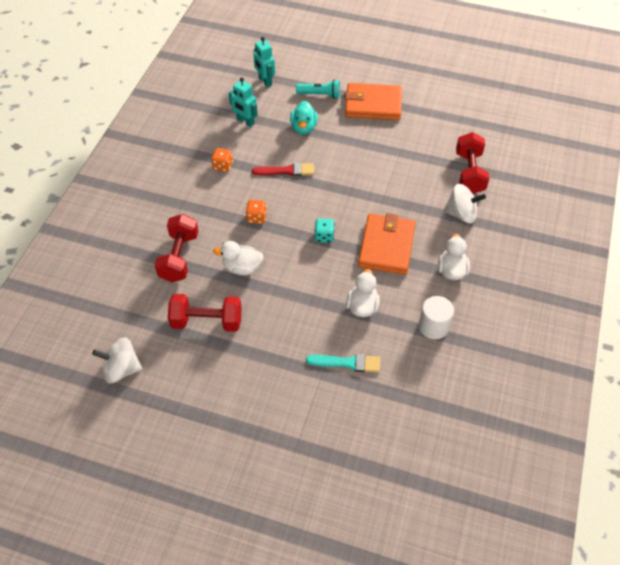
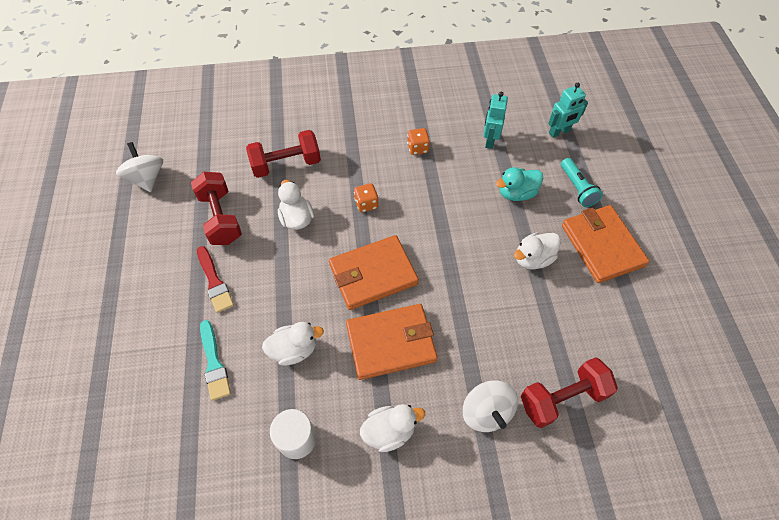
camera: 65 degrees right, 5 degrees up
(265, 81) = (559, 132): turquoise robot -> turquoise robot turned 150 degrees counterclockwise
(286, 171) = (444, 203): red brush -> red brush (214, 282)
(324, 236) = (373, 274): turquoise dice -> orange wallet
(363, 143) = (533, 259): none -> white duck

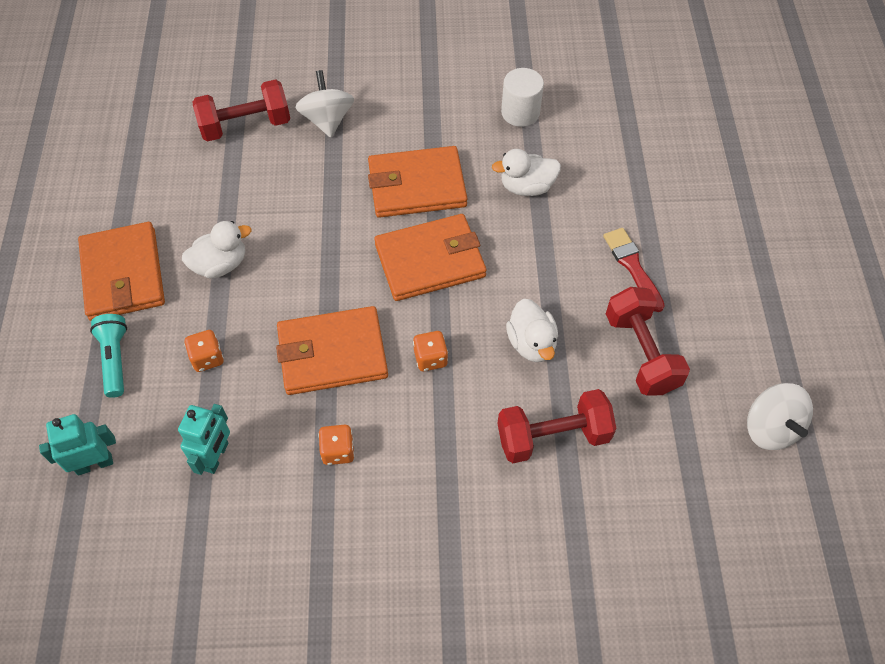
camera: 175 degrees left, 0 degrees up
(214, 363) = (615, 180): turquoise brush -> none
(389, 431) = (428, 112): white duck -> none
(433, 202) = (332, 353): none -> orange wallet
(516, 193) = (207, 358): turquoise duck -> orange dice

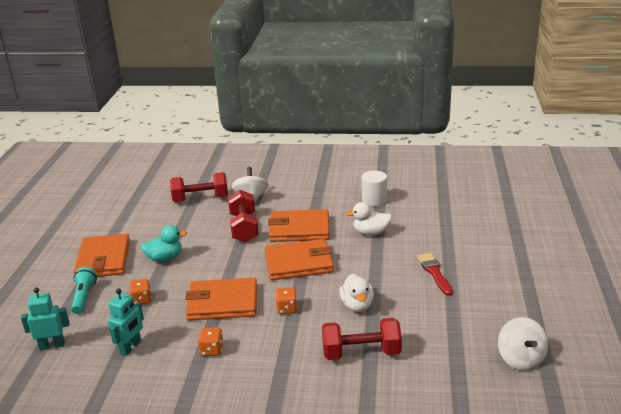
camera: 10 degrees right, 30 degrees down
(220, 264) = (165, 258): white duck -> turquoise duck
(641, 353) = (432, 315): red dumbbell -> red dumbbell (244, 228)

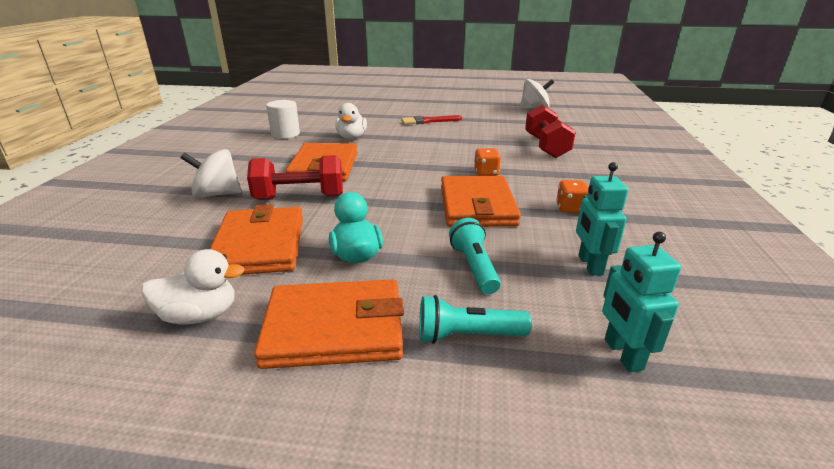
camera: 90 degrees left, 0 degrees up
(131, 347) = (590, 265): turquoise robot -> turquoise robot turned 120 degrees counterclockwise
(141, 300) = (474, 267): orange dice -> turquoise flashlight
(200, 199) = (175, 234): red dumbbell -> none
(299, 263) = (399, 167): orange wallet -> orange wallet (259, 245)
(357, 305) = (478, 146): white duck -> white duck (200, 315)

